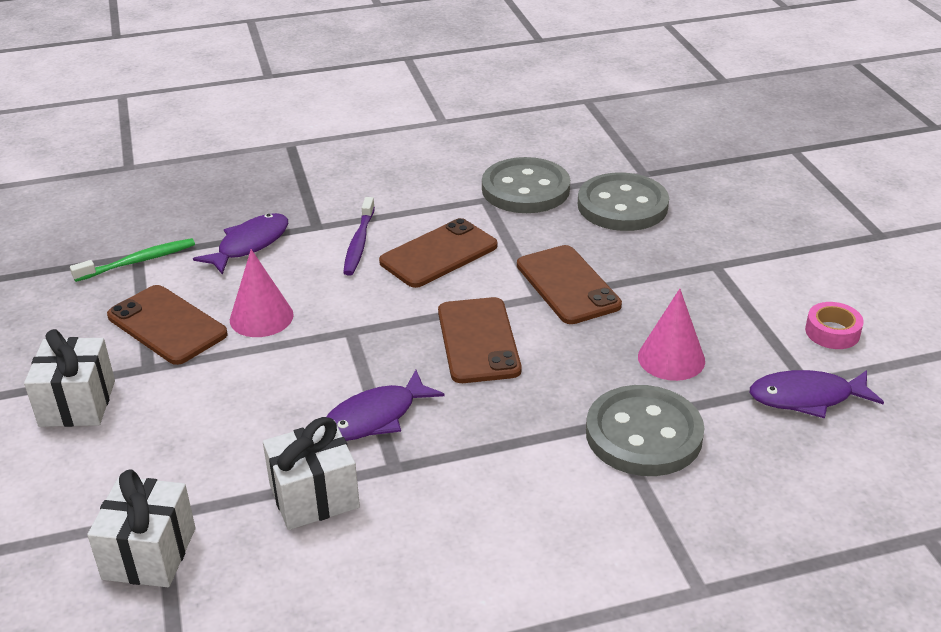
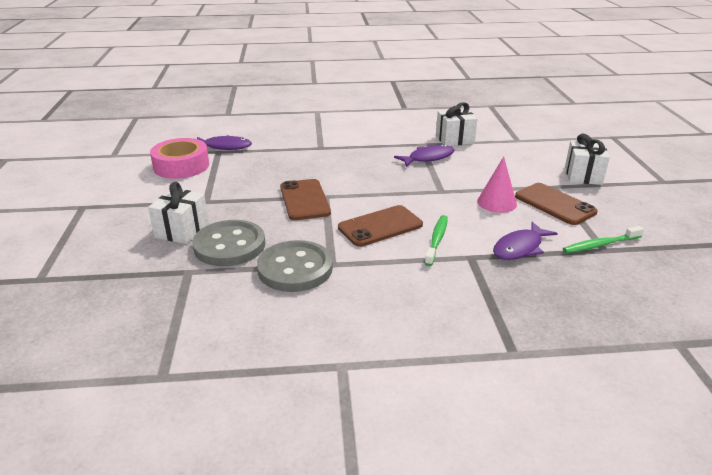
camera: 170 degrees left, 5 degrees down
(149, 553) = (517, 132): white gift -> white gift (182, 230)
(359, 243) = (437, 240): purple toothbrush -> green toothbrush
(478, 340) = (369, 180): brown phone -> none
(643, 434) = (307, 143): grey button -> none
(671, 358) = (273, 164): pink cone -> none
(832, 332) = (181, 166): pink tape -> pink tape, size x1.91

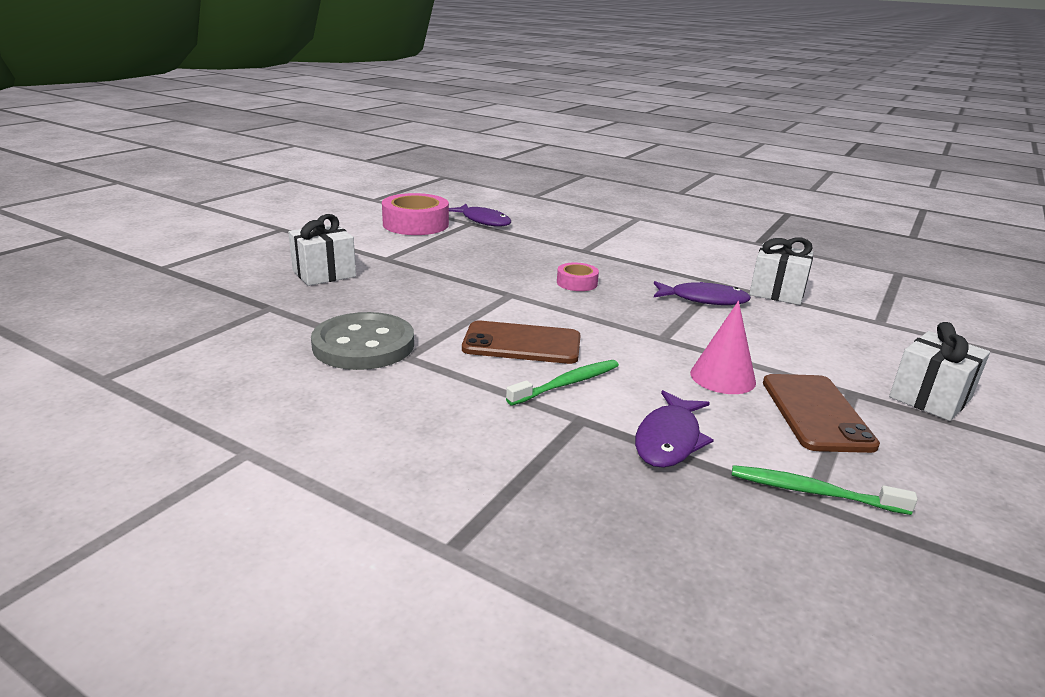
camera: 35 degrees right, 5 degrees down
(229, 245) = (341, 301): grey button -> none
(304, 200) = (482, 290): brown phone -> none
(350, 173) = (577, 283): none -> pink tape
(520, 248) = (669, 439): purple fish -> purple fish turned 60 degrees counterclockwise

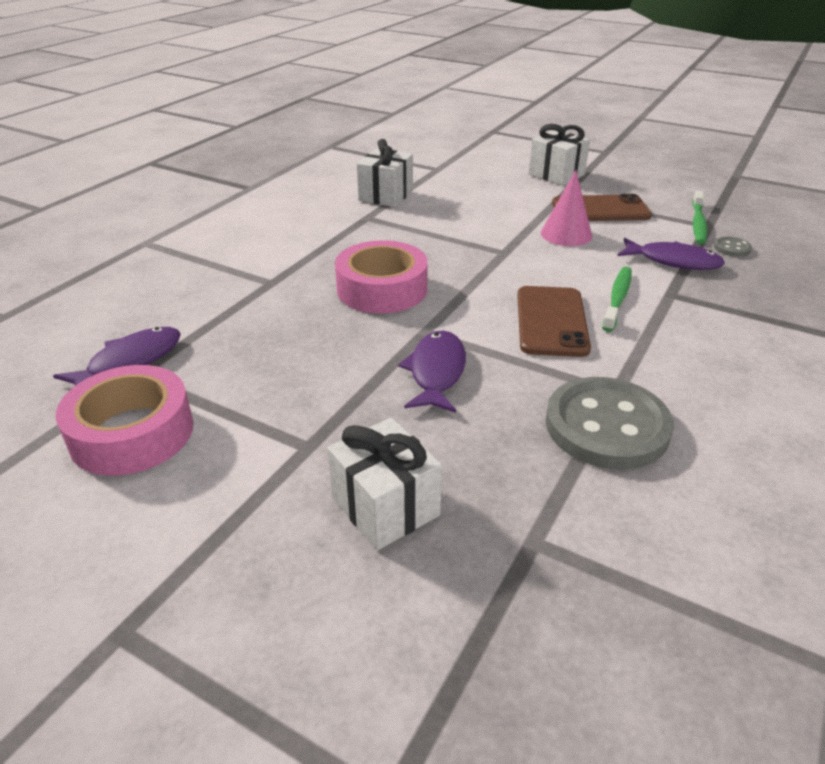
camera: 90 degrees left, 10 degrees up
(567, 383) = (617, 298): green toothbrush -> green toothbrush turned 60 degrees clockwise
(577, 283) = (382, 289): pink tape -> pink tape, size x1.91
(704, 299) = (411, 227): purple fish -> purple fish (436, 372)
(730, 503) = (732, 248): none -> grey button

